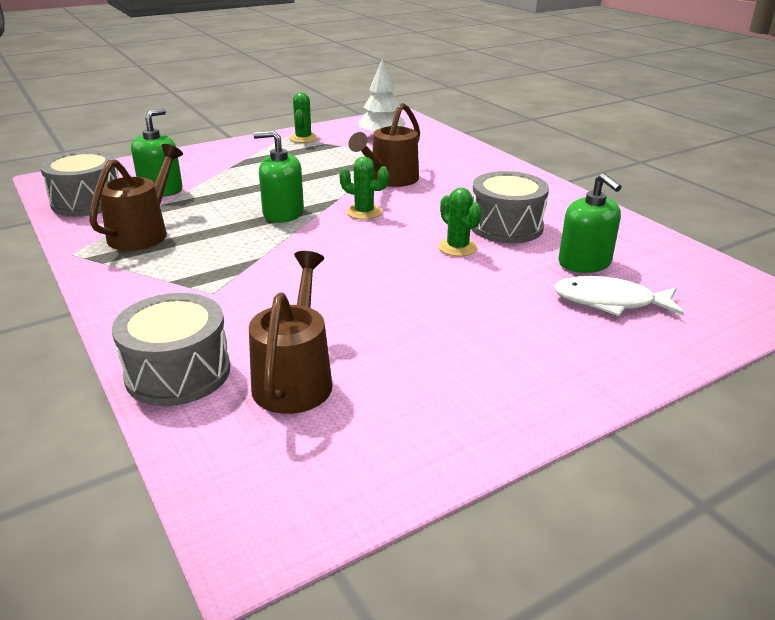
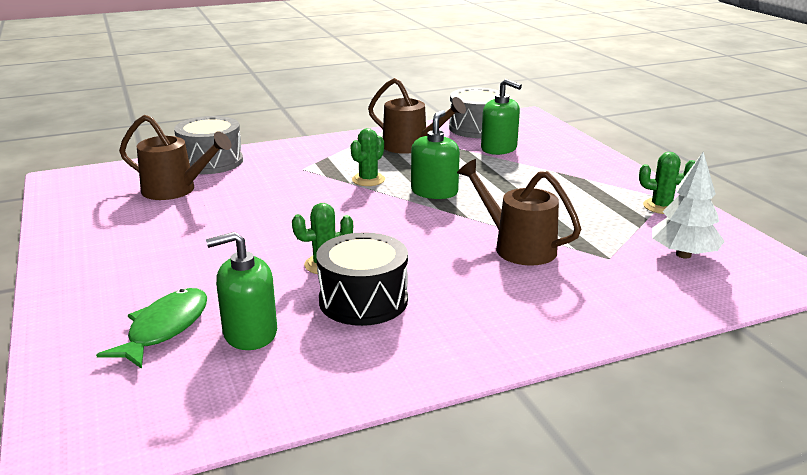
camera: 100 degrees right, 5 degrees down
(364, 212) = (427, 226): green cactus -> green cactus (368, 180)
(506, 226) = (363, 300): grey drum -> black drum
(609, 302) = (165, 328): white fish -> green fish

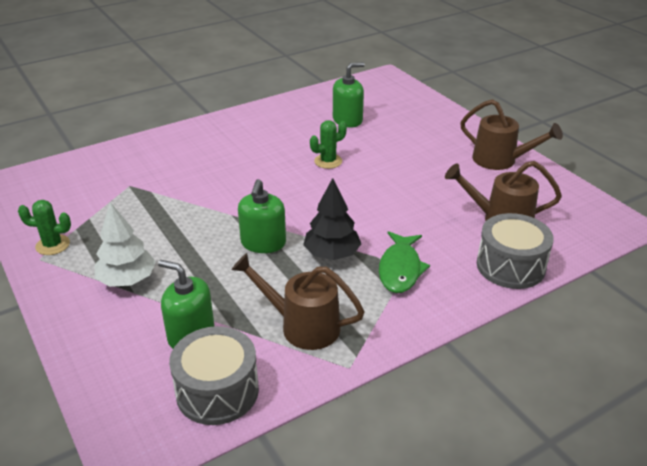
camera: 170 degrees right, 10 degrees up
(165, 328) = (393, 118): green fish -> green fish (400, 269)
(363, 300) = (294, 141): black drum -> none
(368, 180) = (331, 254): green cactus -> black tree
(517, 246) = (195, 188): brown watering can -> brown watering can (501, 160)
(683, 254) = (72, 193): white tree -> white tree (127, 280)

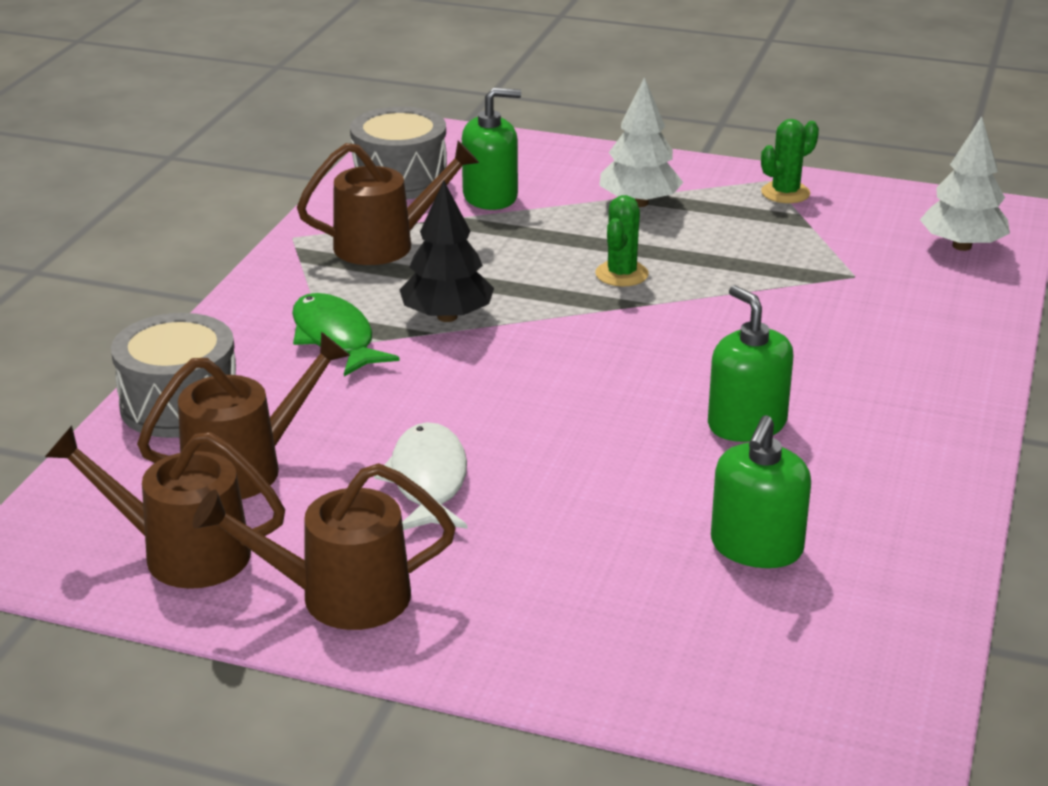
camera: 140 degrees right, 5 degrees down
(60, 177) = (962, 246): none -> white tree
(263, 243) = (554, 292): green soap dispenser -> green soap dispenser (746, 424)
(328, 161) = (651, 439): green cactus -> green cactus (621, 274)
(430, 183) = (428, 481): none -> white fish
(550, 197) = (180, 553): none -> brown watering can

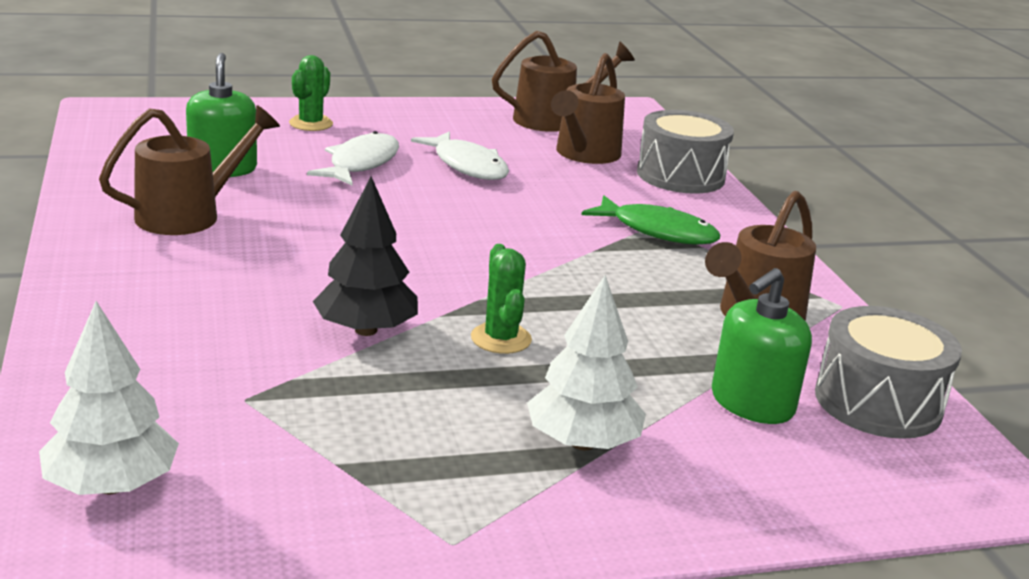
camera: 145 degrees right, 5 degrees down
(337, 597) = (449, 117): brown watering can -> brown watering can (190, 215)
(447, 316) = (601, 264): black tree -> black tree (366, 330)
(565, 516) = (361, 163): none -> white fish
(746, 424) = (275, 233): green soap dispenser -> none
(785, 193) = (411, 520): green cactus -> green cactus (311, 123)

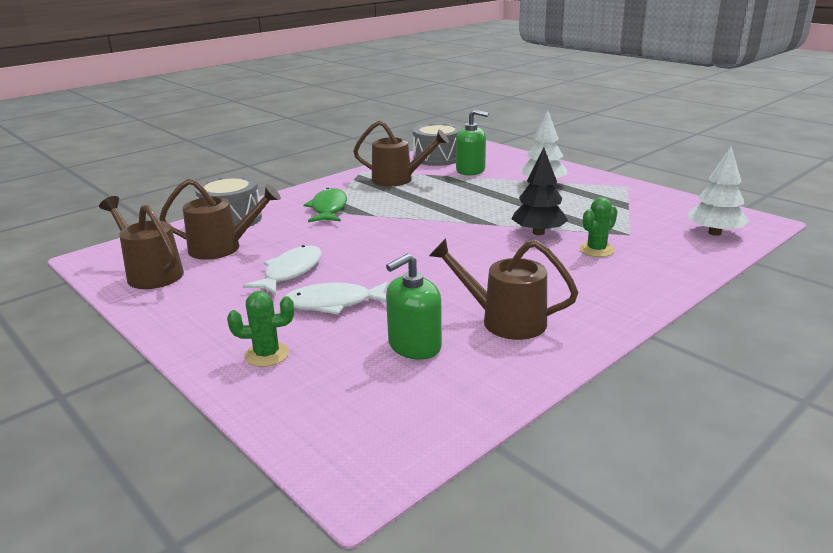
camera: 115 degrees left, 0 degrees up
(501, 339) = (497, 210): green cactus -> green cactus (596, 250)

